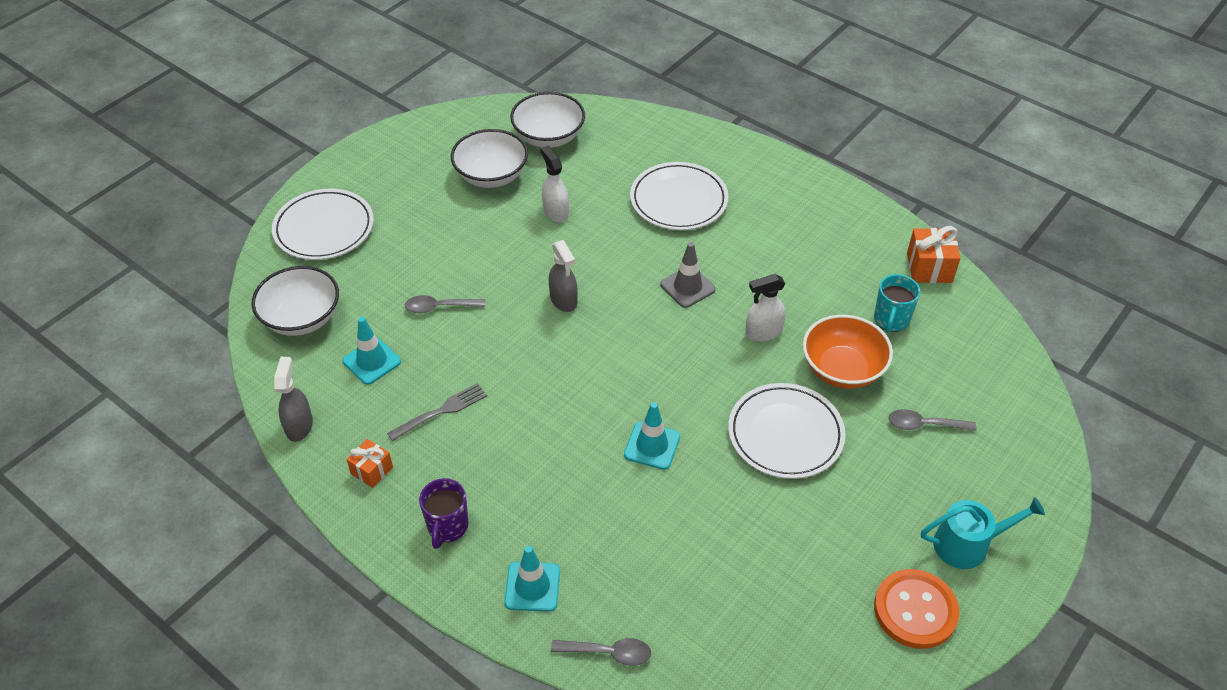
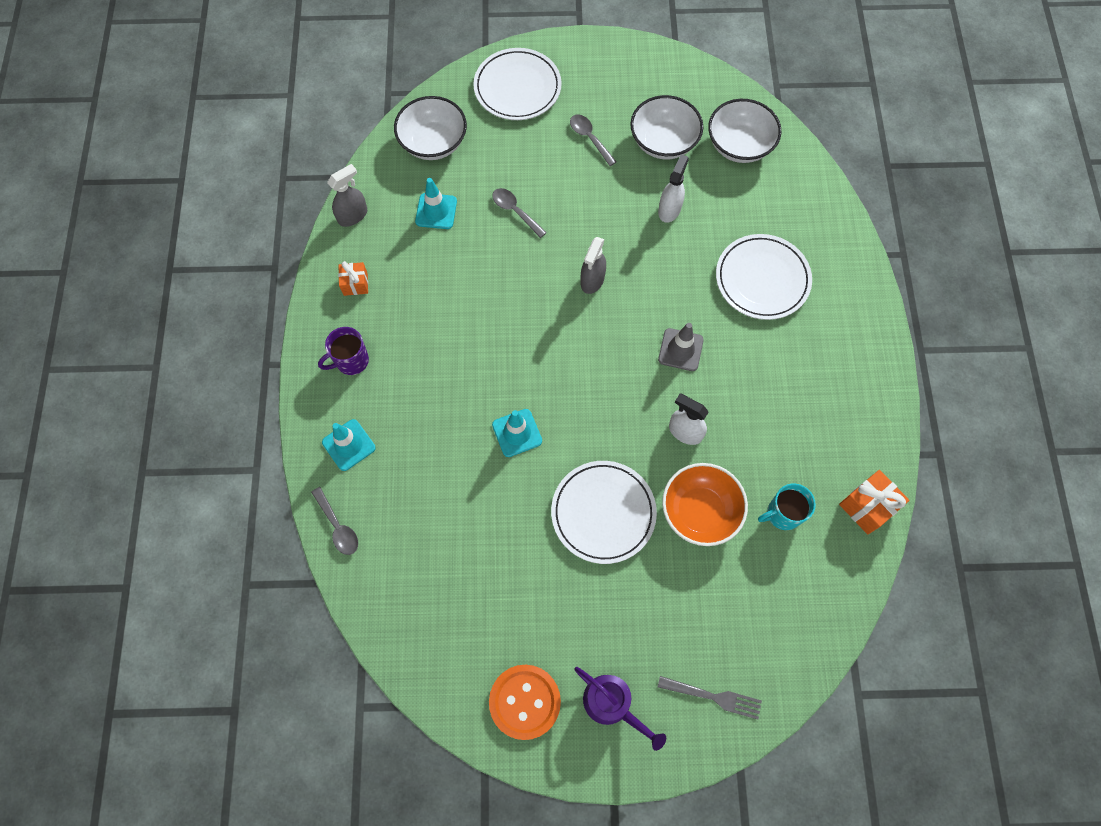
camera: 50 degrees right, 20 degrees up
(440, 412) = (432, 284): grey fork -> grey fork (712, 697)
(924, 425) = (698, 604): grey spoon -> grey spoon (589, 138)
(967, 544) = (612, 704): turquoise watering can -> purple watering can

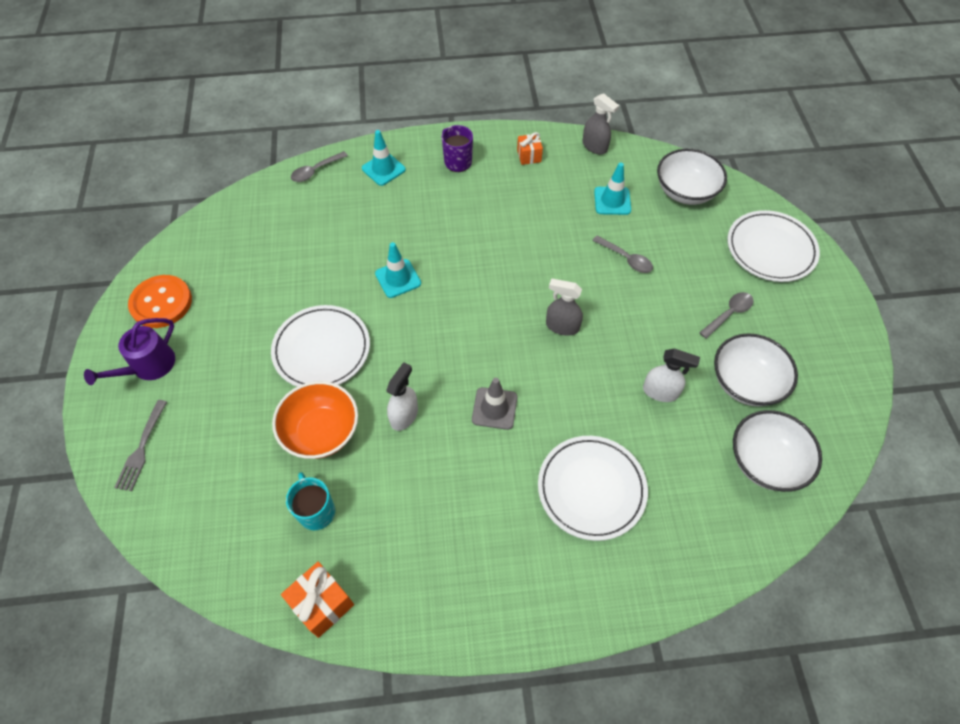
camera: 85 degrees right, 10 degrees down
(515, 211) = (626, 259): grey spoon -> grey spoon turned 90 degrees clockwise

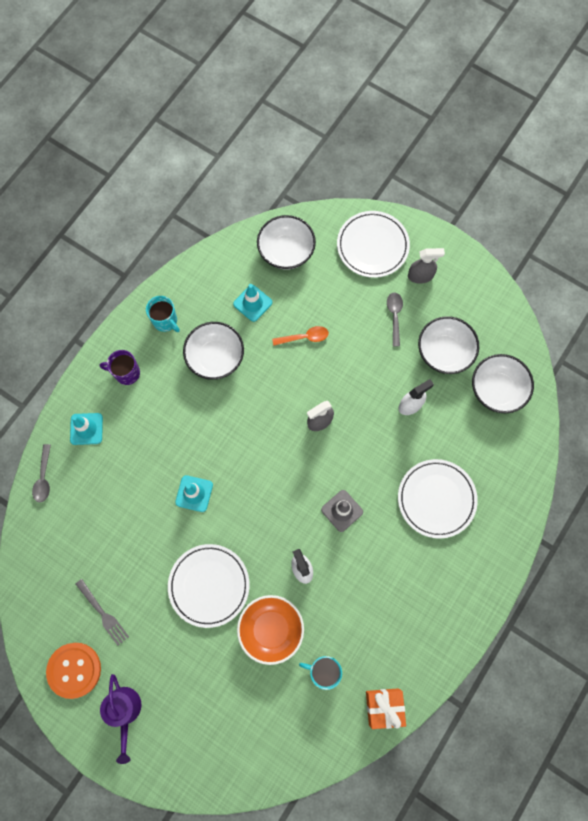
camera: 50 degrees left, 15 degrees up
(142, 447) = (188, 753): grey fork -> grey fork (102, 613)
(529, 156) = (165, 321): orange gift -> turquoise mug
(535, 209) = (215, 357): none -> white bowl
(595, 146) = (197, 271): grey spray bottle -> grey spray bottle (420, 276)
(626, 259) = (304, 337): grey spoon -> orange spoon

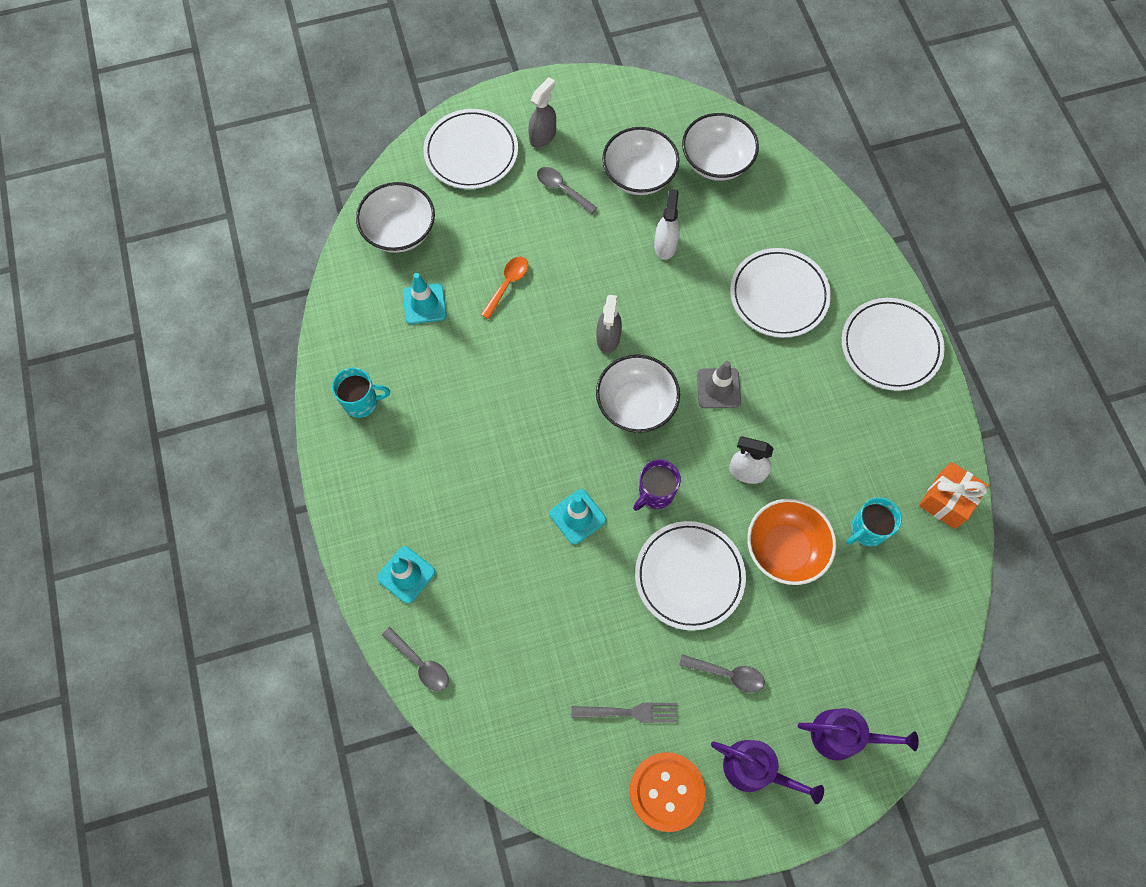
camera: 50 degrees left, 5 degrees down
(126, 373) = (382, 485): purple mug -> purple mug (655, 493)
(168, 653) = (727, 674): none -> grey spoon
(183, 749) = (842, 735): none -> purple watering can
(215, 357) = (449, 383): white bowl -> white bowl (636, 404)
(461, 594) = (890, 346): none -> white plate

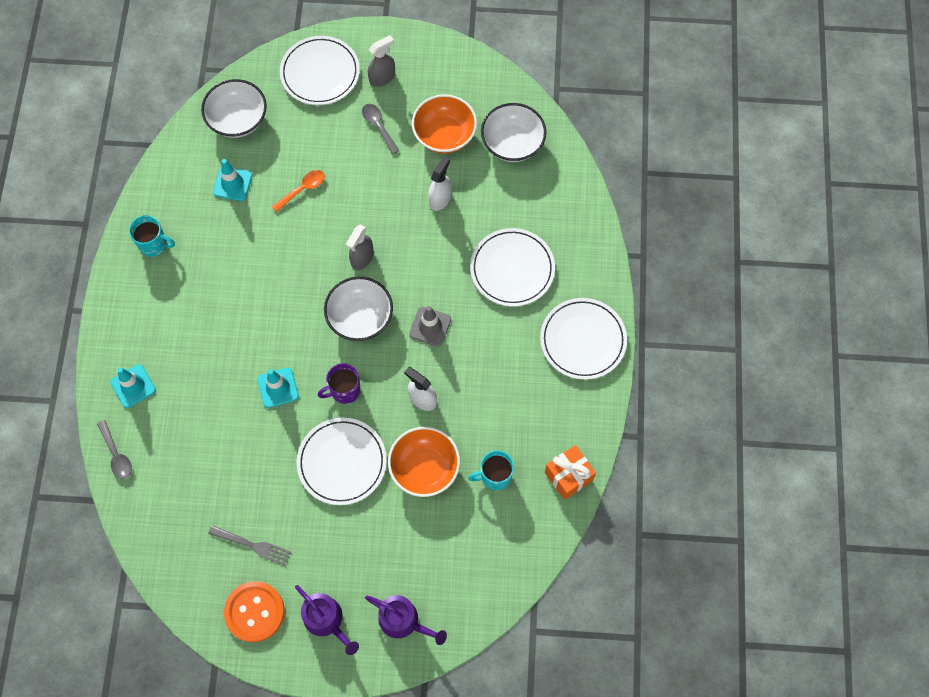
camera: 20 degrees right, 0 degrees up
(639, 176) = (444, 135): white bowl -> orange bowl
(727, 674) = (338, 544): grey spoon -> none

